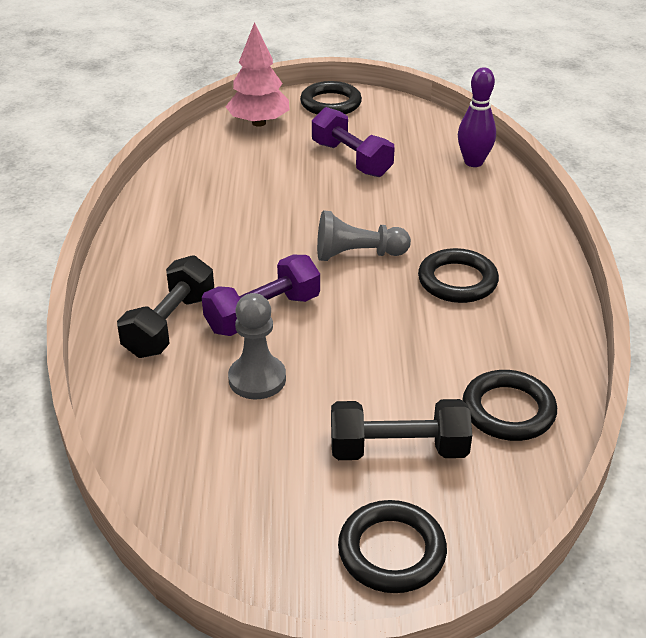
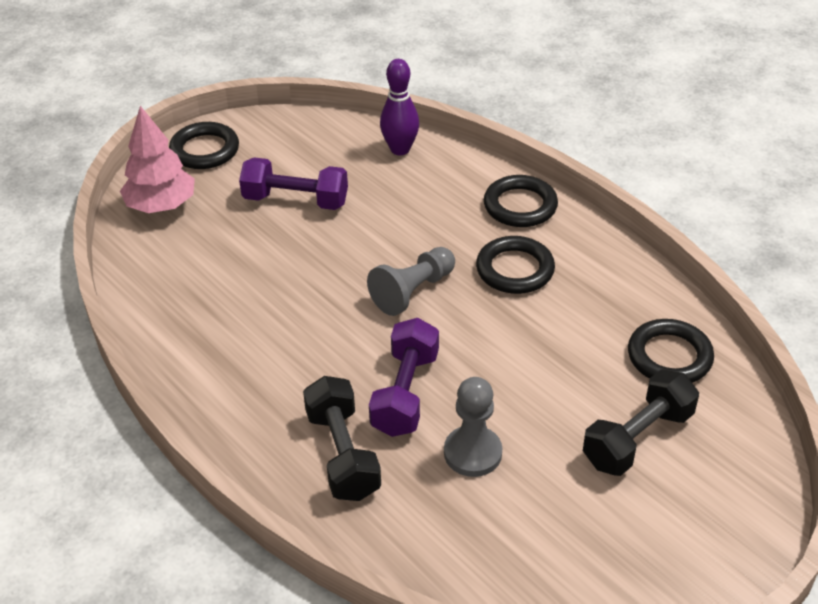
camera: 40 degrees left, 5 degrees up
(391, 551) = (722, 517): black ring -> black ring (520, 206)

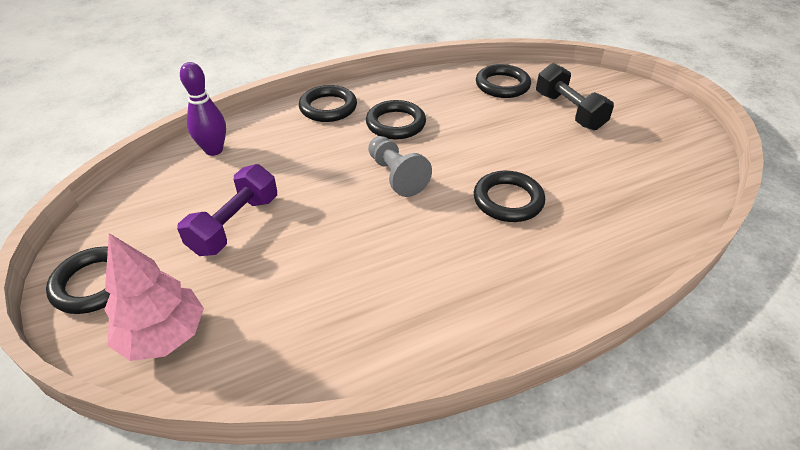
camera: 75 degrees left, 0 degrees up
(343, 454) = (568, 246): black dumbbell -> none
(405, 393) = (508, 200): purple dumbbell -> black ring
(472, 453) = (574, 179): grey pawn -> none

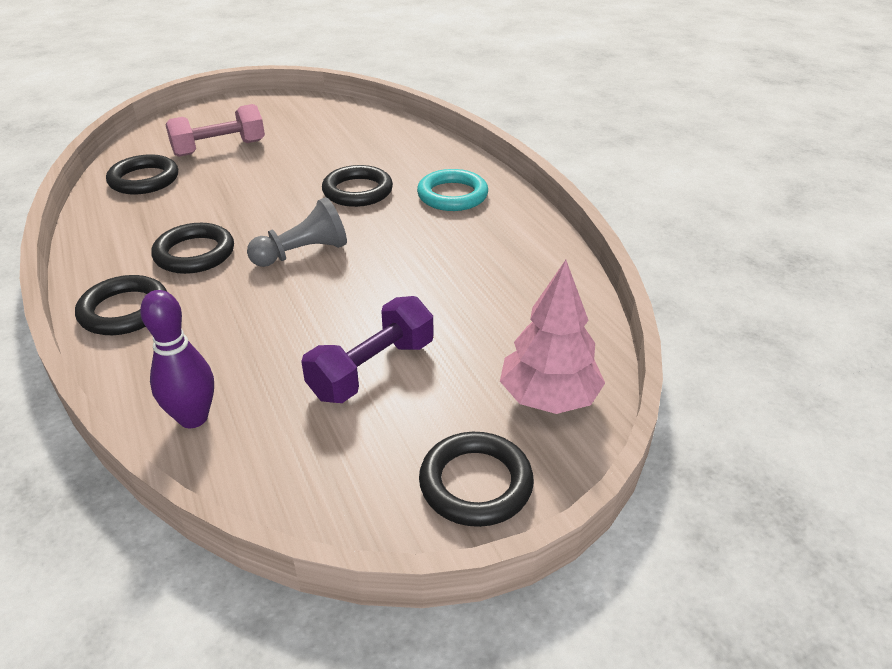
camera: 90 degrees left, 5 degrees down
(235, 225) = (372, 369): purple dumbbell -> purple dumbbell turned 75 degrees counterclockwise
(513, 273) = (452, 195): none -> turquoise ring
(569, 111) = (219, 148): black dumbbell -> pink dumbbell

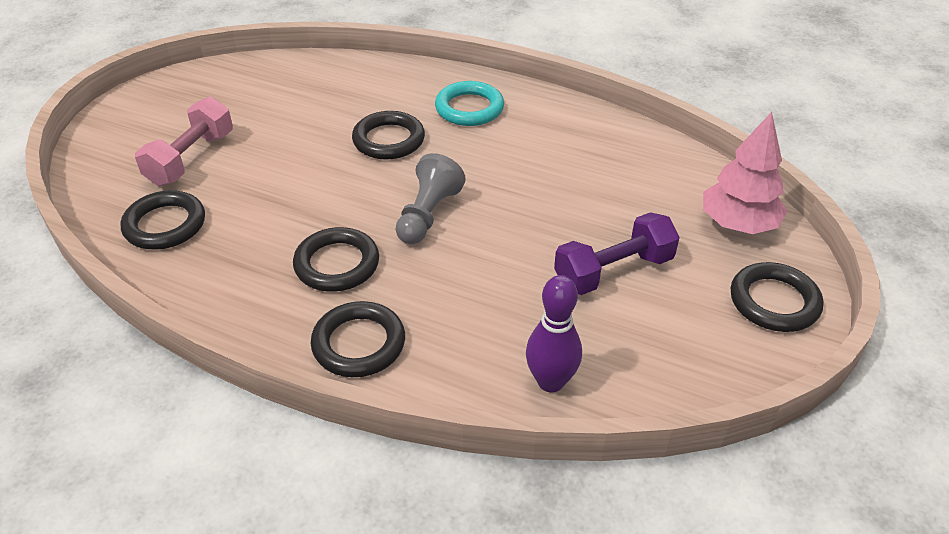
camera: 40 degrees left, 5 degrees up
(372, 369) = (613, 271): purple dumbbell -> purple dumbbell turned 60 degrees clockwise

